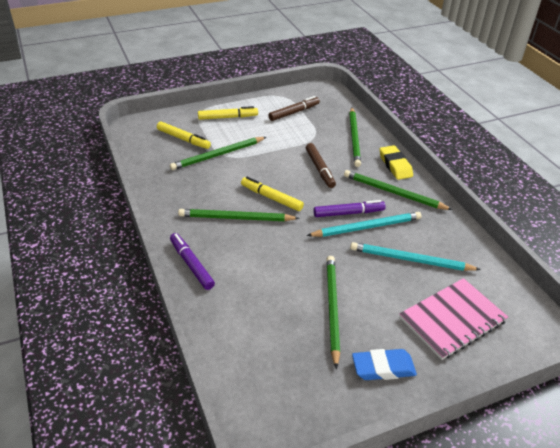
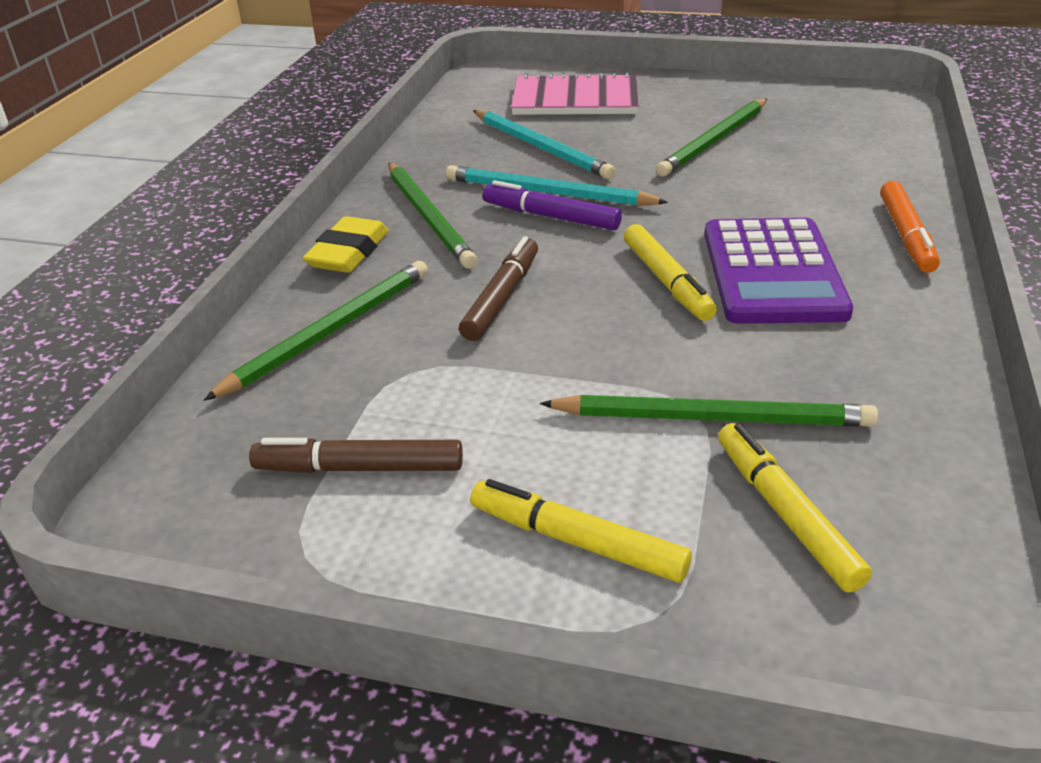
camera: 140 degrees left, 5 degrees down
(191, 264) = (906, 235): purple marker -> orange marker
(236, 218) = (772, 272): green pencil -> purple calculator
(383, 368) = (707, 95): blue eraser -> none

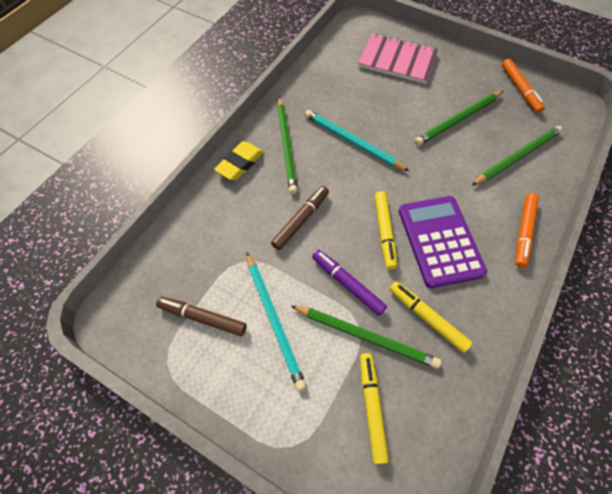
camera: 15 degrees right, 25 degrees up
(330, 331) = (215, 221): green pencil -> green pencil (517, 157)
(541, 147) = (363, 101): turquoise pencil -> turquoise pencil (274, 320)
(550, 217) = (346, 162): purple marker -> purple marker (347, 284)
(577, 541) = (277, 393): yellow marker -> yellow marker (427, 318)
(772, 272) = (440, 241): purple calculator -> purple calculator turned 150 degrees clockwise
(791, 97) = (520, 89): none -> orange marker

